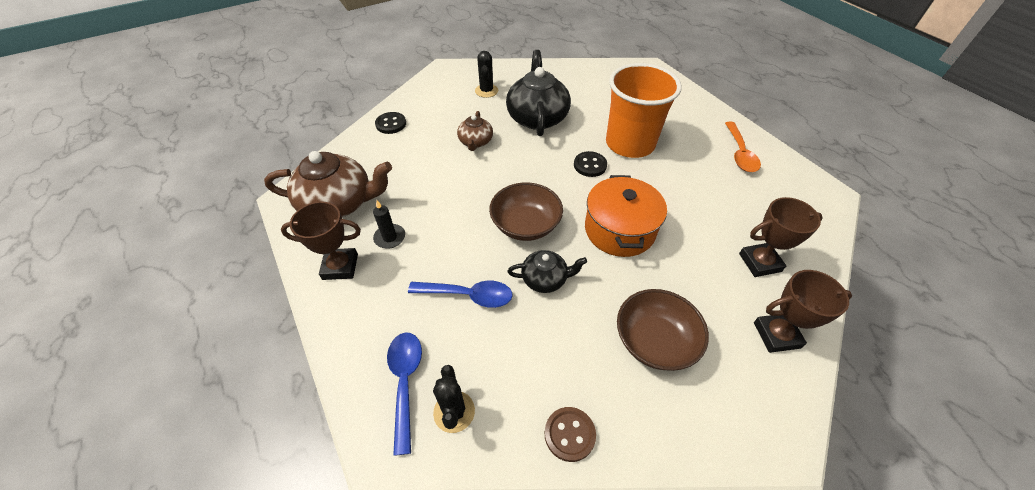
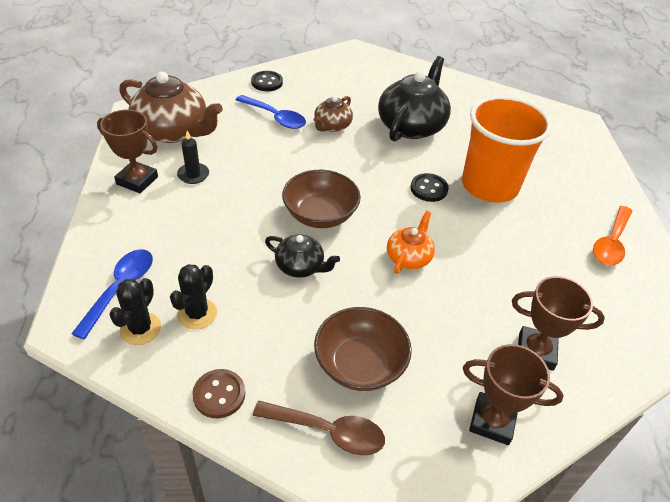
camera: 25 degrees right, 5 degrees down
(468, 295) = (222, 248): blue spoon -> blue spoon (275, 117)
(486, 91) = (380, 84): black cactus -> black cactus (197, 314)
(619, 230) = (409, 257): orange pot -> orange teapot
(676, 415) = (327, 431): none -> brown spoon

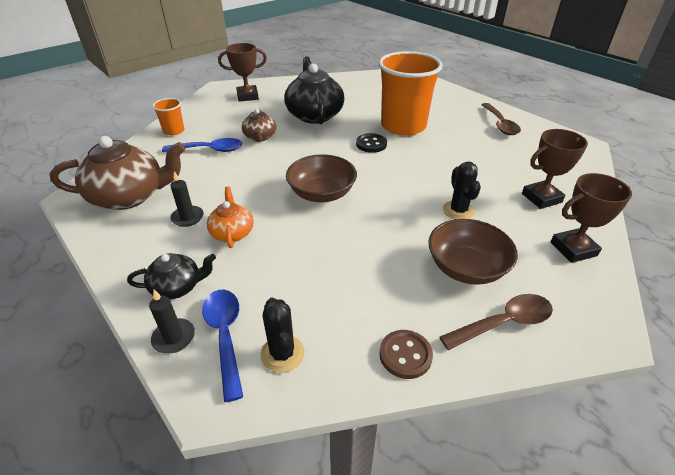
camera: 35 degrees left, 5 degrees down
(90, 267) = (174, 337): none -> black candle
(137, 180) = (139, 247): brown trophy -> brown trophy (247, 96)
(197, 314) = (315, 311): black cactus -> black cactus (458, 210)
(267, 82) = (174, 131): black button -> orange cup
(300, 266) = (350, 232): black teapot -> black teapot (177, 287)
(409, 257) = (410, 188): orange teapot -> orange teapot (232, 232)
(611, 243) = (500, 124): orange spoon -> brown spoon

